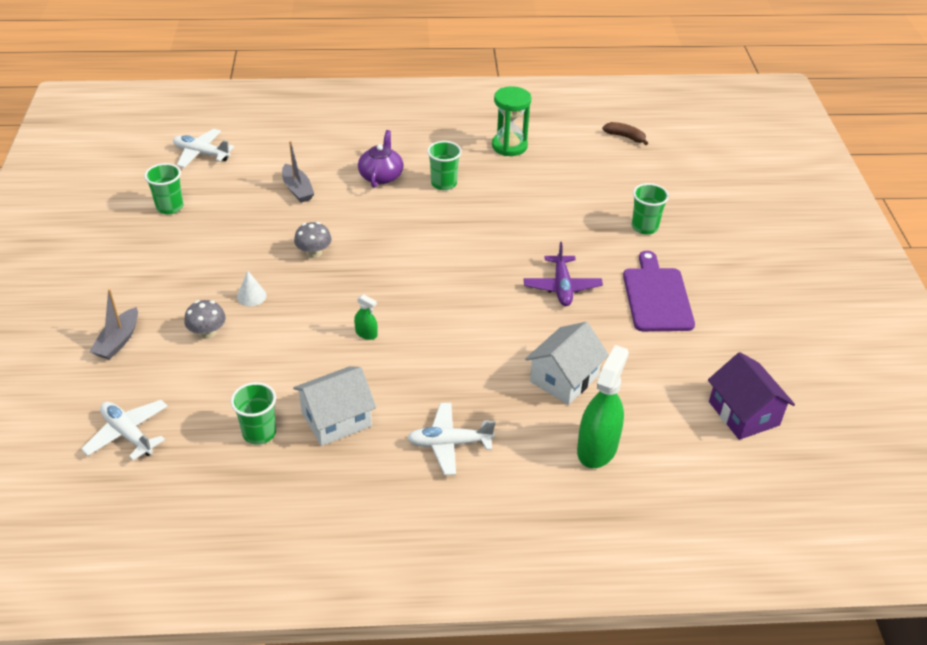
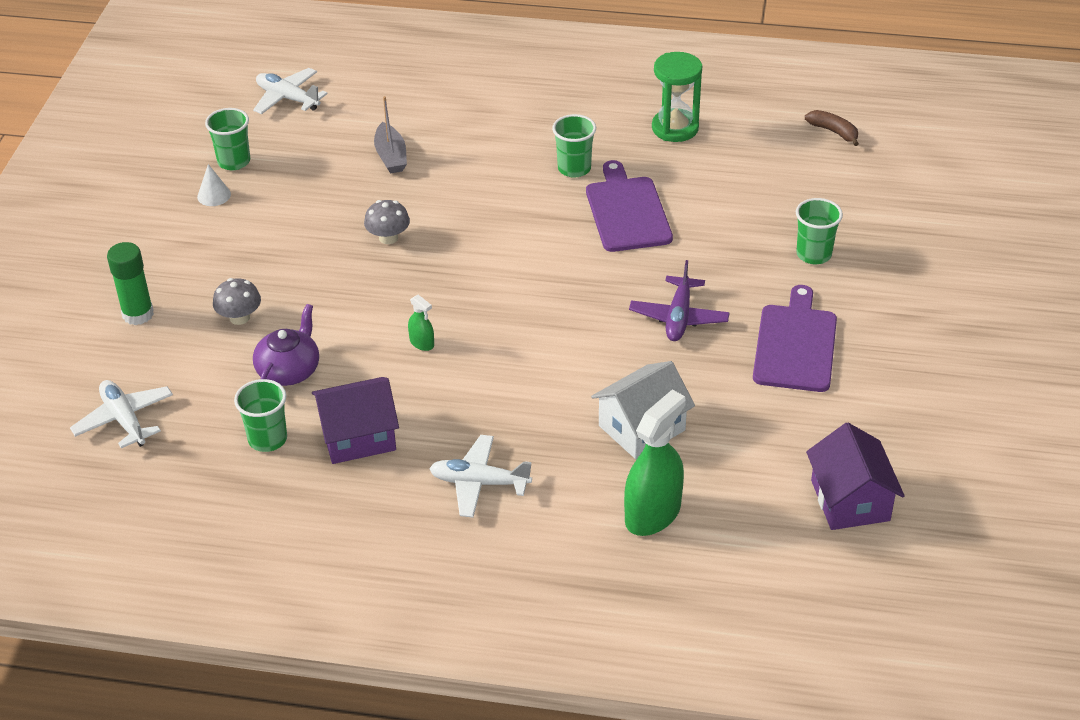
camera: 15 degrees right, 0 degrees up
(118, 341) = (138, 314): grey boat -> green glue stick
(251, 296) = (301, 281): white cone -> white cone (214, 195)
(336, 419) = (358, 436): white house -> purple house
(381, 176) = (498, 150): purple teapot -> purple teapot (289, 370)
(495, 211) = (627, 211): none -> purple cutting board

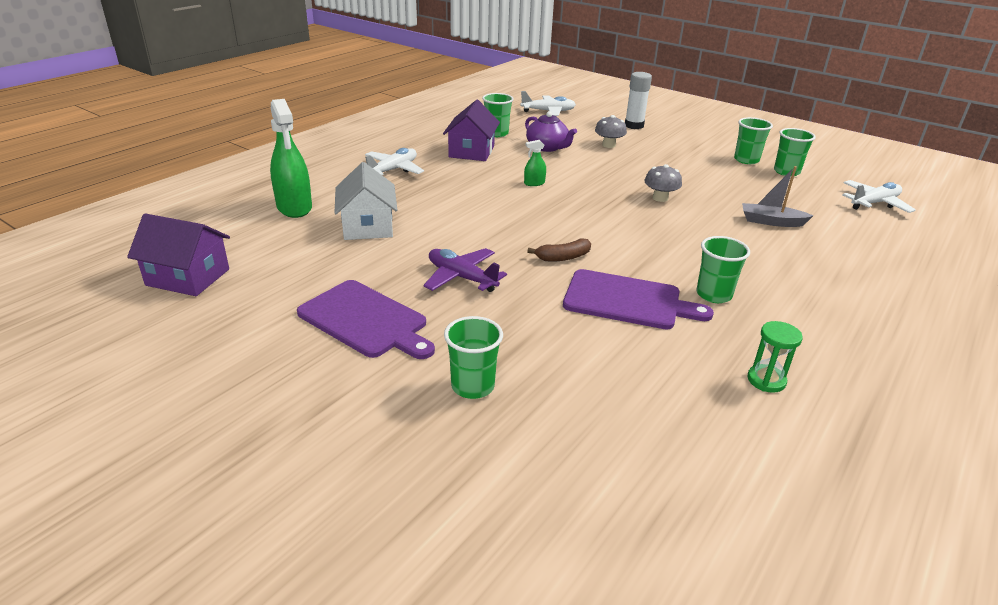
camera: 115 degrees right, 10 degrees down
(138, 314) = (634, 125): green glue stick -> white glue stick
(214, 195) = (746, 160): white cone -> green cup
(675, 128) = (766, 380): green hourglass -> green hourglass, size x0.62
(833, 132) = (707, 523): brown banana -> brown banana (563, 257)

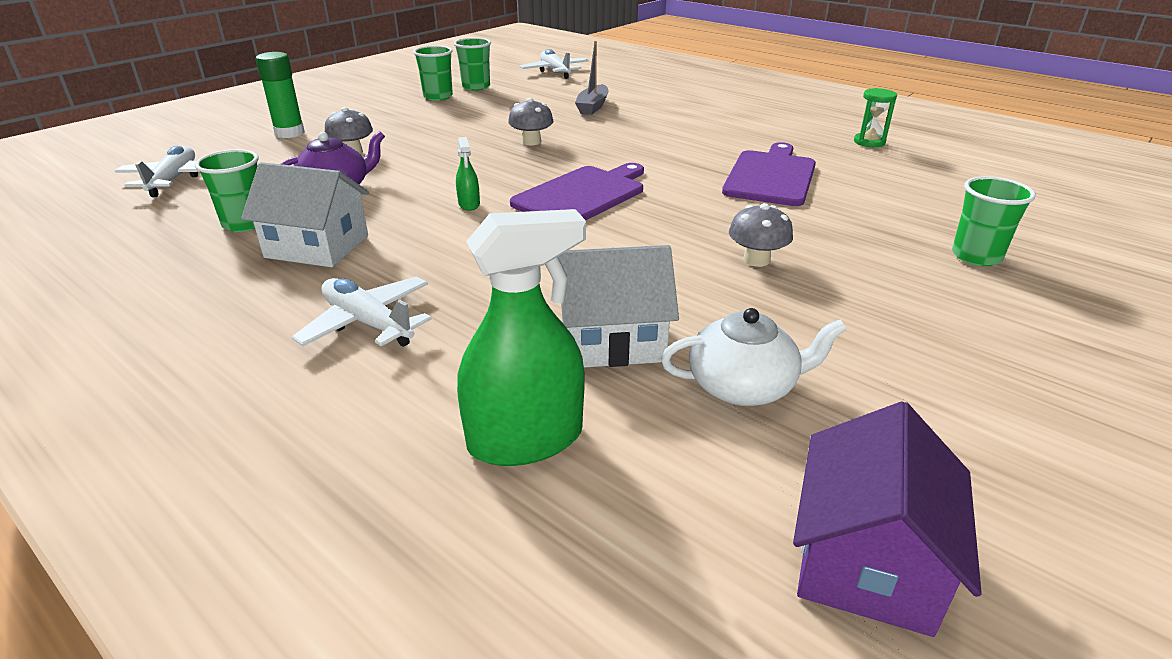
camera: 85 degrees left, 0 degrees up
(316, 260) = (744, 386): none -> white teapot
(365, 320) = (896, 327): purple cutting board -> purple cutting board (582, 195)
(461, 277) = (756, 260): purple plane -> grey mushroom
(471, 151) = (317, 246): purple house -> white house
(563, 257) = (687, 199): brown banana -> none
(634, 125) = (289, 133): white glue stick -> green glue stick
(713, 295) = (744, 143): green cup -> none

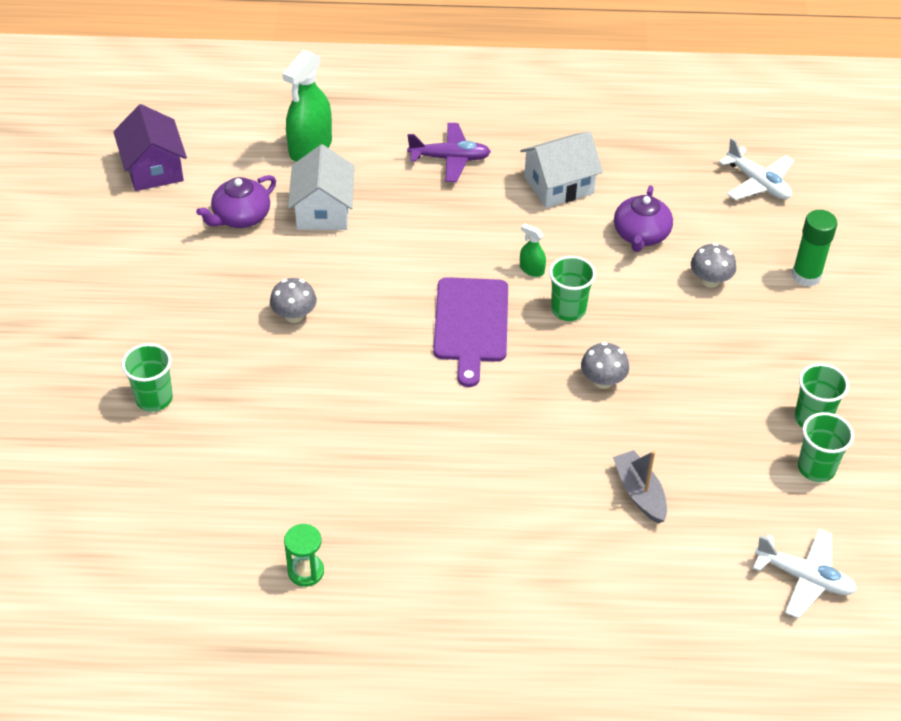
camera: 140 degrees right, 15 degrees up
(245, 224) = (632, 177): green cup -> green cup (568, 309)
(368, 323) = (450, 159): white plane -> purple plane
(612, 340) = (323, 211): white house -> white house turned 45 degrees counterclockwise
(744, 386) = (240, 217): white teapot -> purple teapot
(771, 176) = (354, 437): purple cutting board -> none

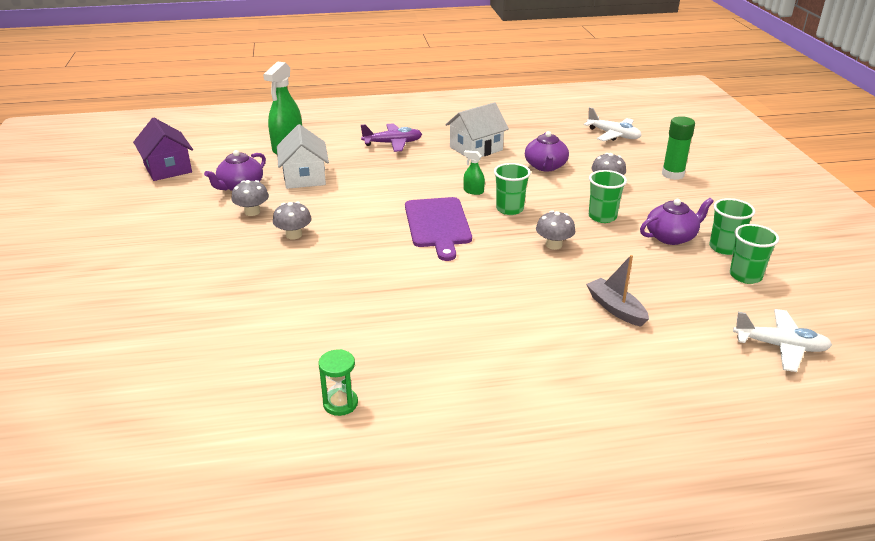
camera: 10 degrees left, 15 degrees down
(154, 399) = (179, 299): green cup -> green cup (602, 217)
(250, 267) = (252, 212): none -> grey mushroom
(754, 389) = (671, 237): none -> purple teapot

